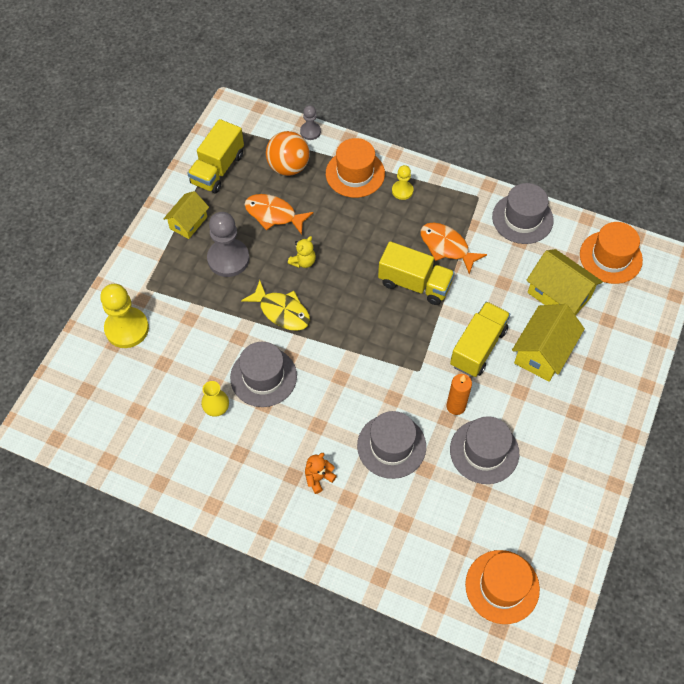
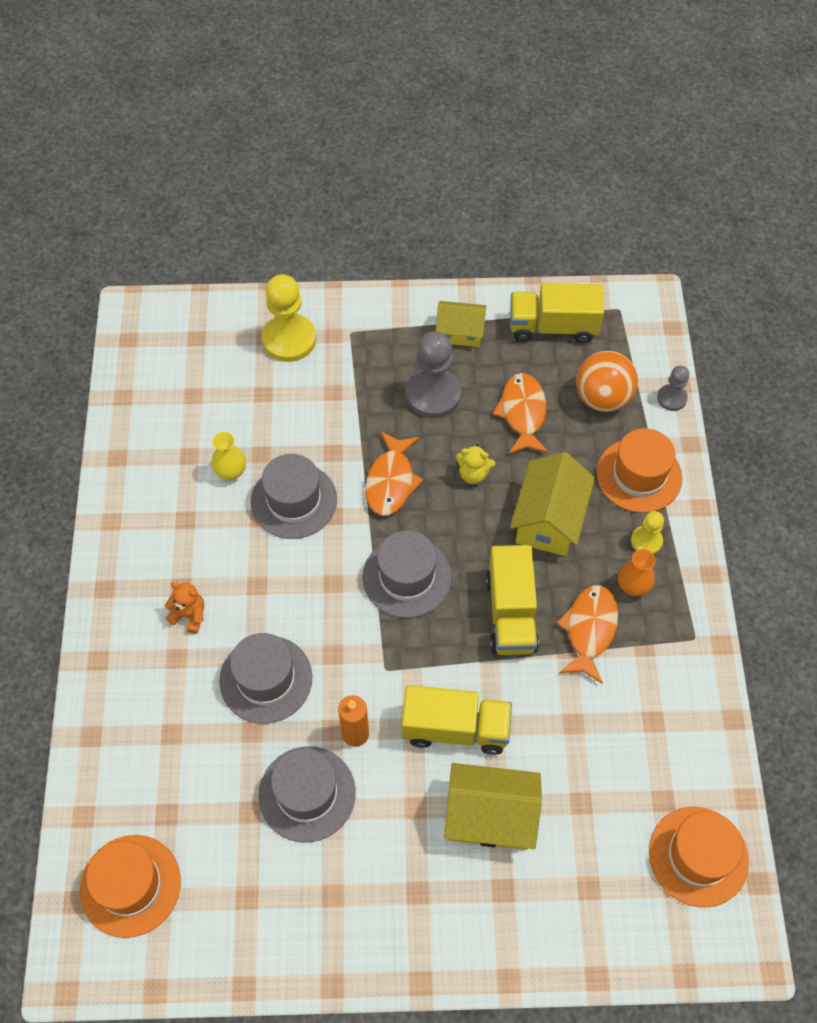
camera: 65 degrees right, 0 degrees up
(282, 311) = (391, 481): yellow fish -> orange fish
(429, 211) = (633, 586): none -> orange vase
(522, 218) = (693, 710): grey hat -> grey hat (406, 577)
(559, 295) = (593, 805): yellow house -> yellow house (549, 520)

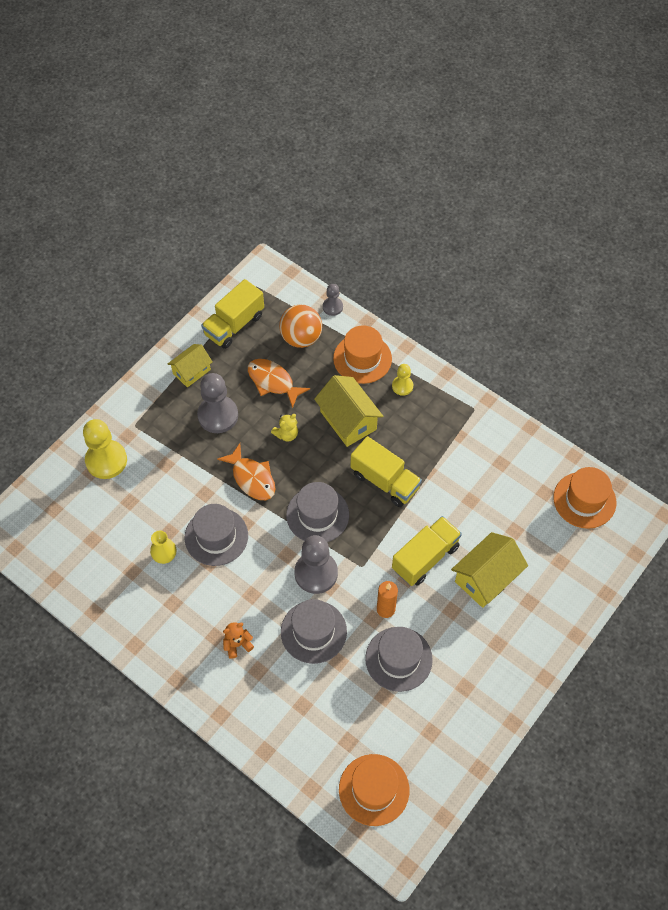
camera: 50 degrees left, 0 degrees up
(336, 629) = (316, 573): none -> grey pawn
(589, 630) = (427, 452): orange fish -> none
(633, 586) = (421, 412): orange vase -> none

